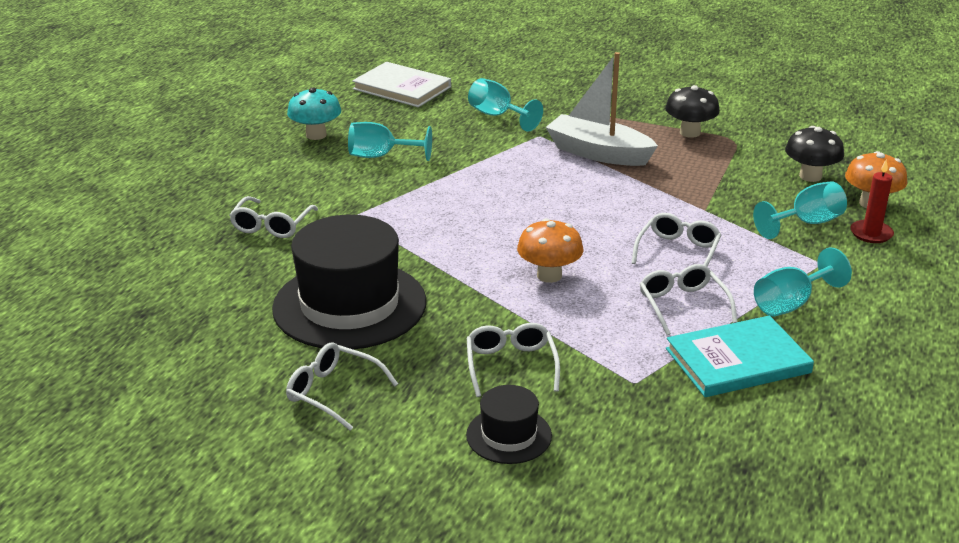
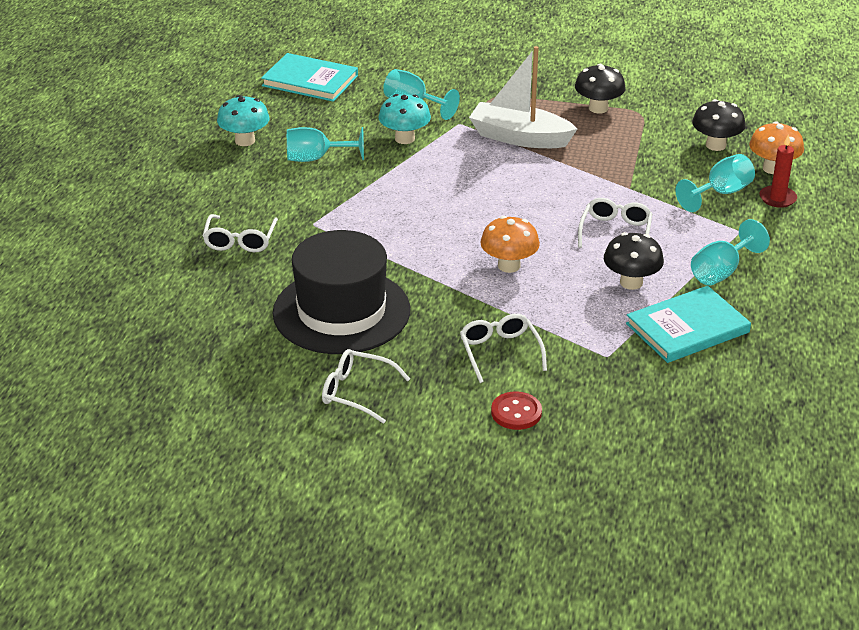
camera: 10 degrees left, 5 degrees up
(402, 88) = (310, 81): white book -> turquoise book
(478, 145) = (404, 138): none -> turquoise mushroom
(509, 435) = (516, 412): black hat -> red button
(683, 305) = (631, 282): white glasses -> black mushroom

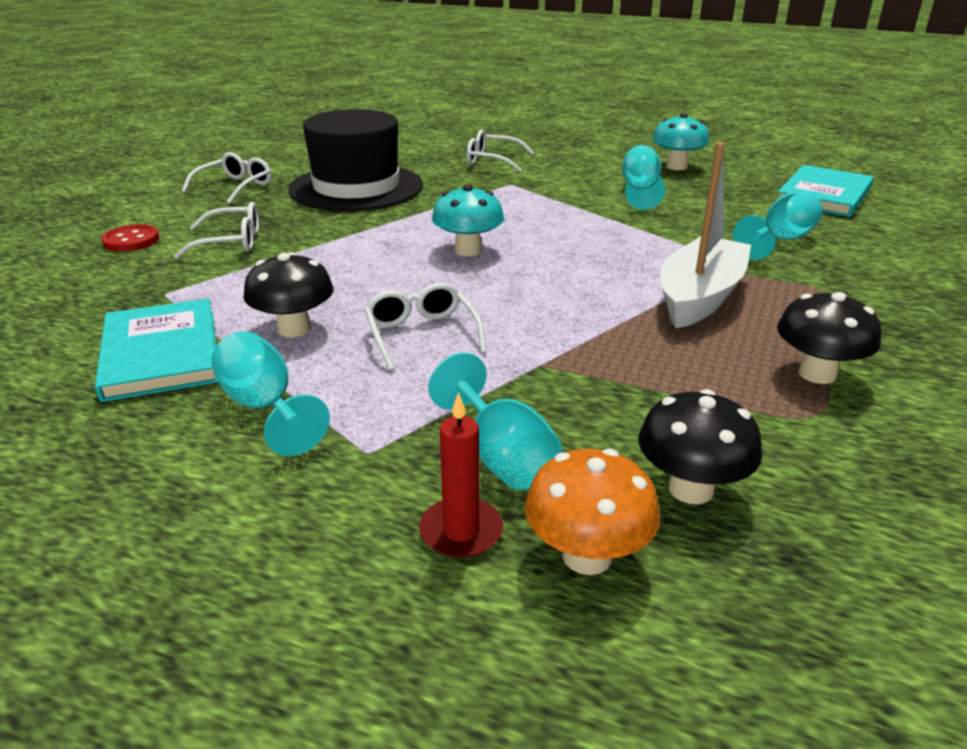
camera: 100 degrees right, 5 degrees down
(404, 138) = (688, 230): turquoise mushroom -> turquoise mushroom (468, 250)
(509, 266) = (383, 260): orange mushroom -> none
(615, 232) = (421, 335): white glasses -> white glasses turned 135 degrees counterclockwise

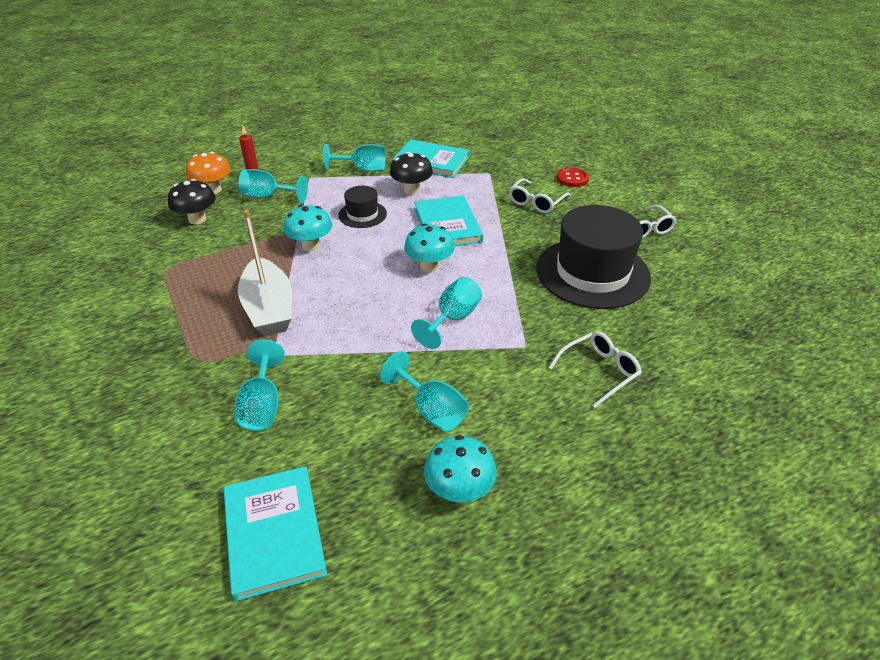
camera: 130 degrees right, 10 degrees up
(363, 271) = (447, 225): none -> turquoise book
(421, 335) = (362, 214): white glasses -> black hat
(529, 215) = (453, 319): none -> turquoise goblet
(556, 334) = (311, 246): none -> turquoise mushroom
(817, 374) = (176, 291): black mushroom -> none

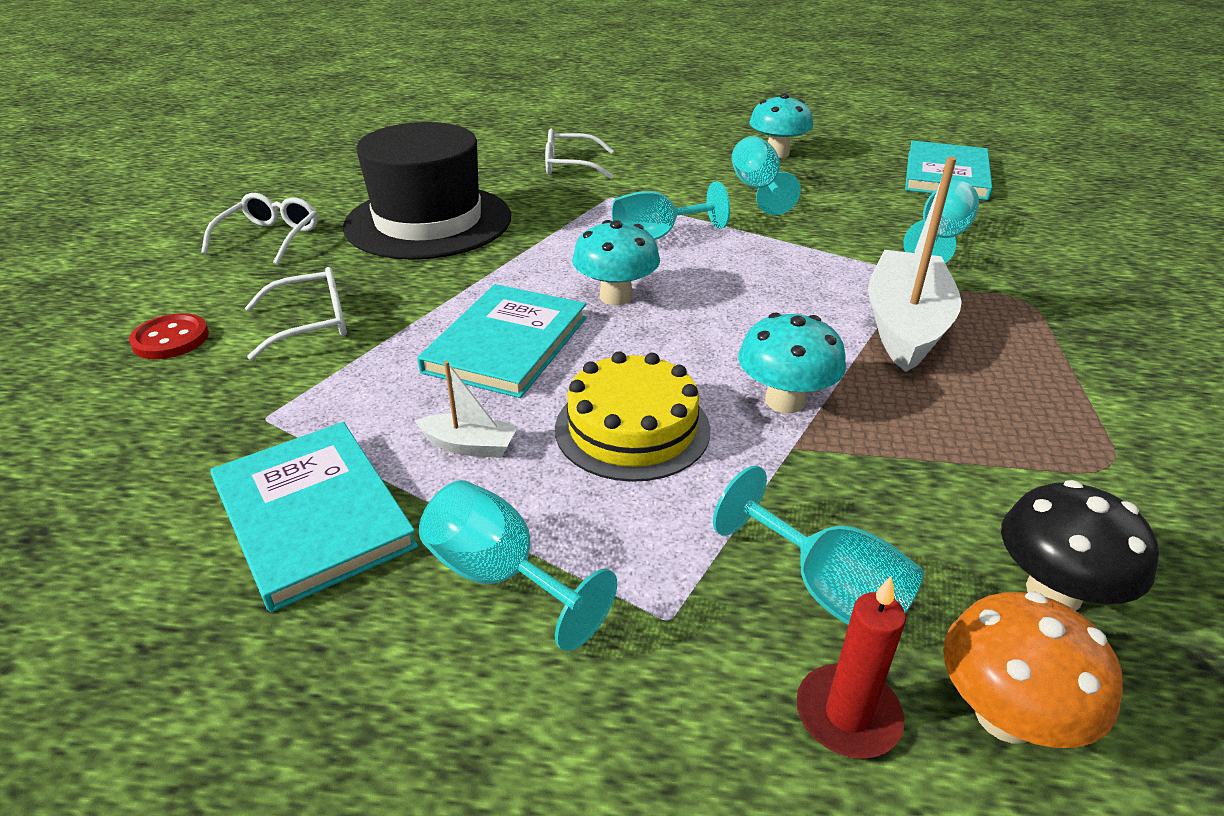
camera: 145 degrees left, 5 degrees down
(362, 214) = (632, 428): black hat -> yellow cake
(411, 190) = (470, 446): black mushroom -> white boat

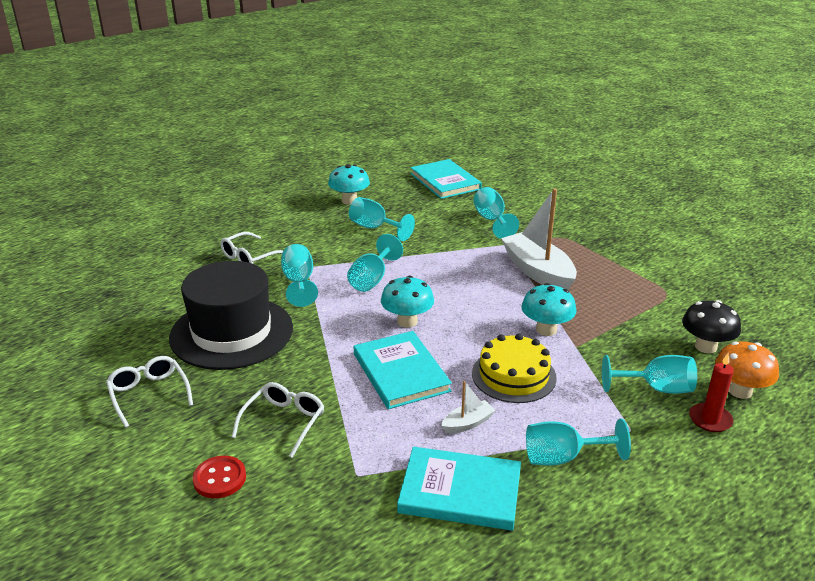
camera: 45 degrees left, 5 degrees down
(574, 206) = (299, 282): none -> turquoise goblet

